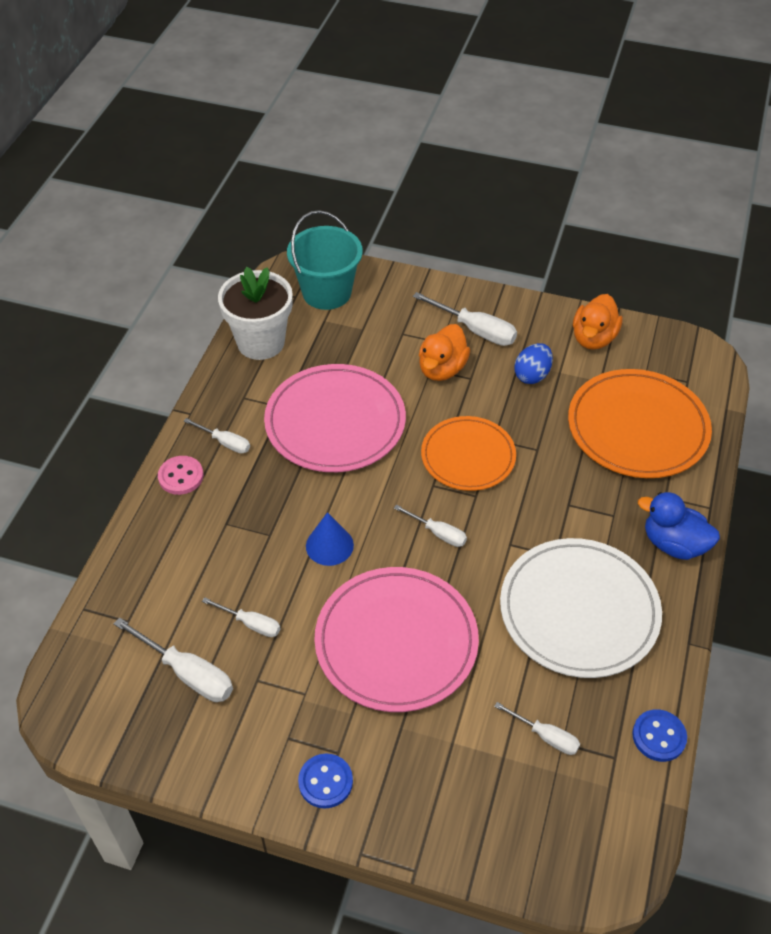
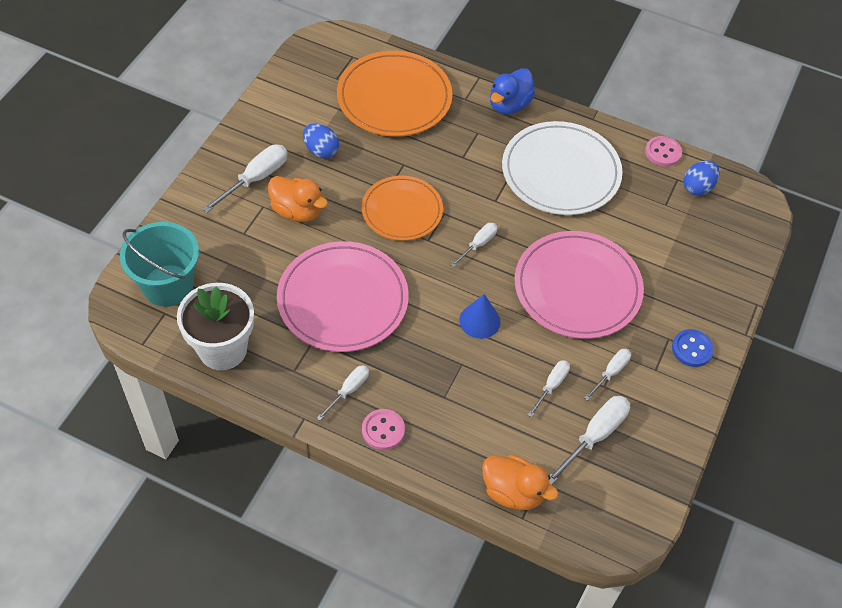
camera: 85 degrees left, 5 degrees up
(545, 736) = (660, 213): white screwdriver -> white screwdriver (611, 372)
(593, 338) = (289, 101): orange duck -> orange duck (513, 492)
(608, 786) = (697, 187): none -> blue egg
(659, 736) = (663, 152): blue button -> pink button

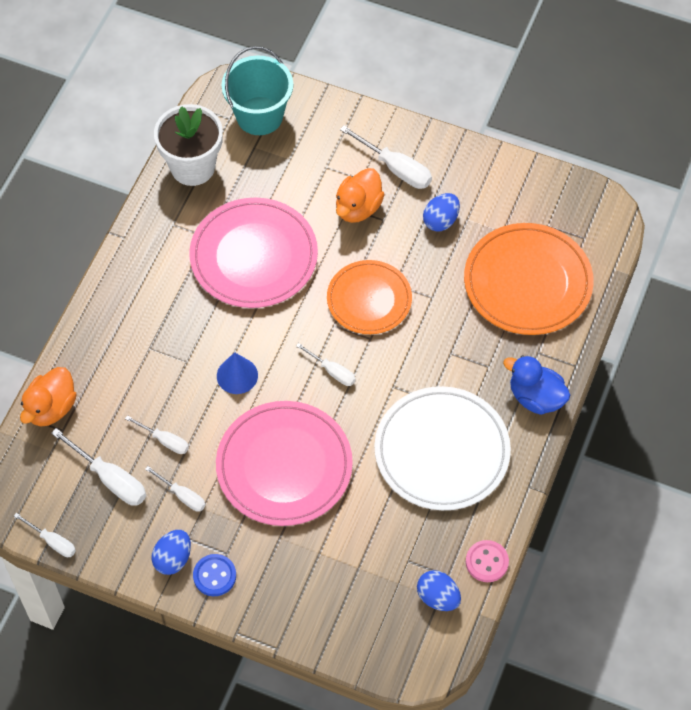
camera: 90 degrees right, 5 degrees up
(348, 390) = (153, 269): white screwdriver -> white screwdriver (52, 541)
(383, 430) = (112, 300): pink button -> none
(677, 382) = (173, 559): none -> blue egg

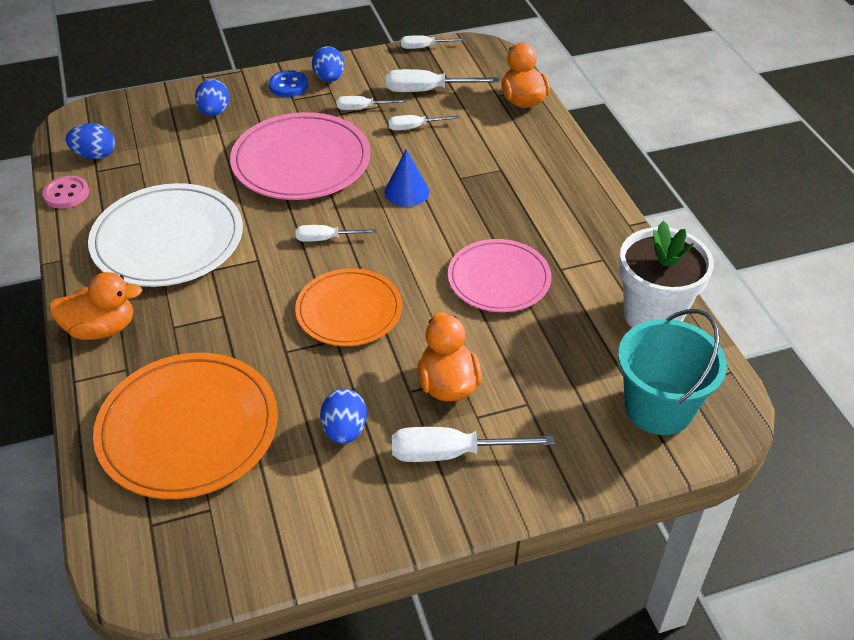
camera: 140 degrees right, 15 degrees down
(254, 256) = (499, 279): pink plate -> pink plate, size x0.66
(304, 584) = (214, 112): none -> blue egg
(535, 397) = (101, 329): blue duck -> orange duck

